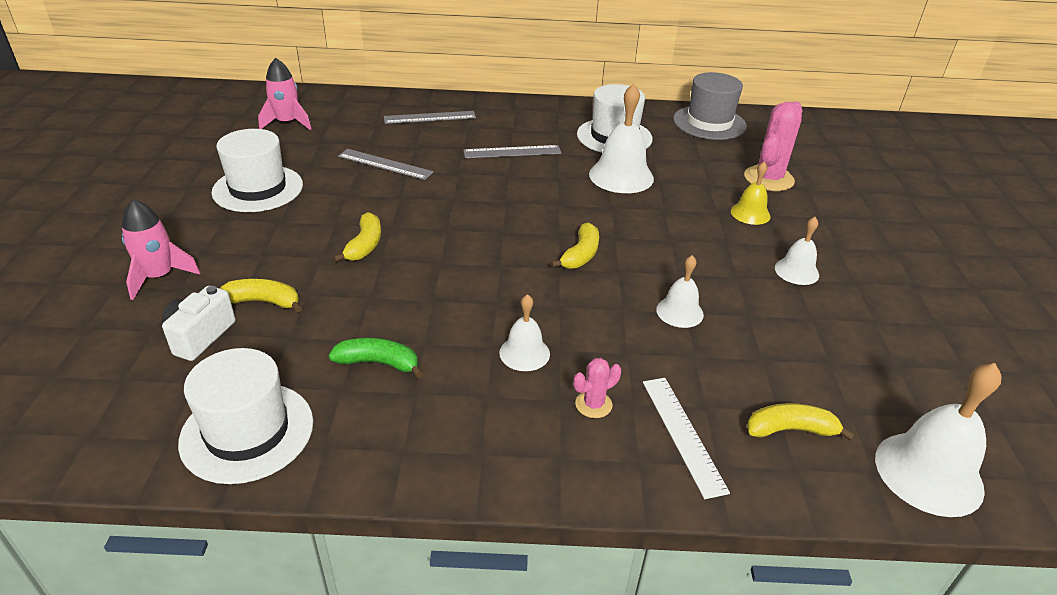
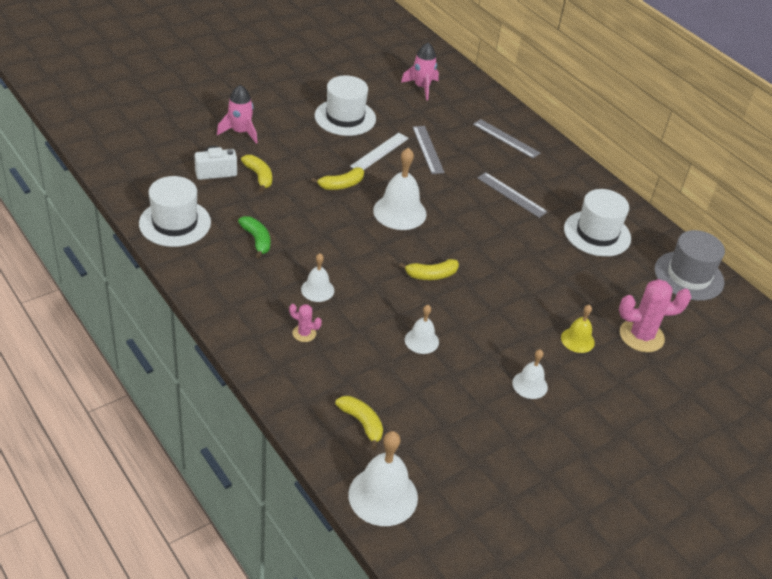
camera: 50 degrees right, 5 degrees up
(621, 176) = (546, 258): white bell -> white bell (399, 212)
(682, 434) = (315, 377): white ruler -> white ruler (379, 152)

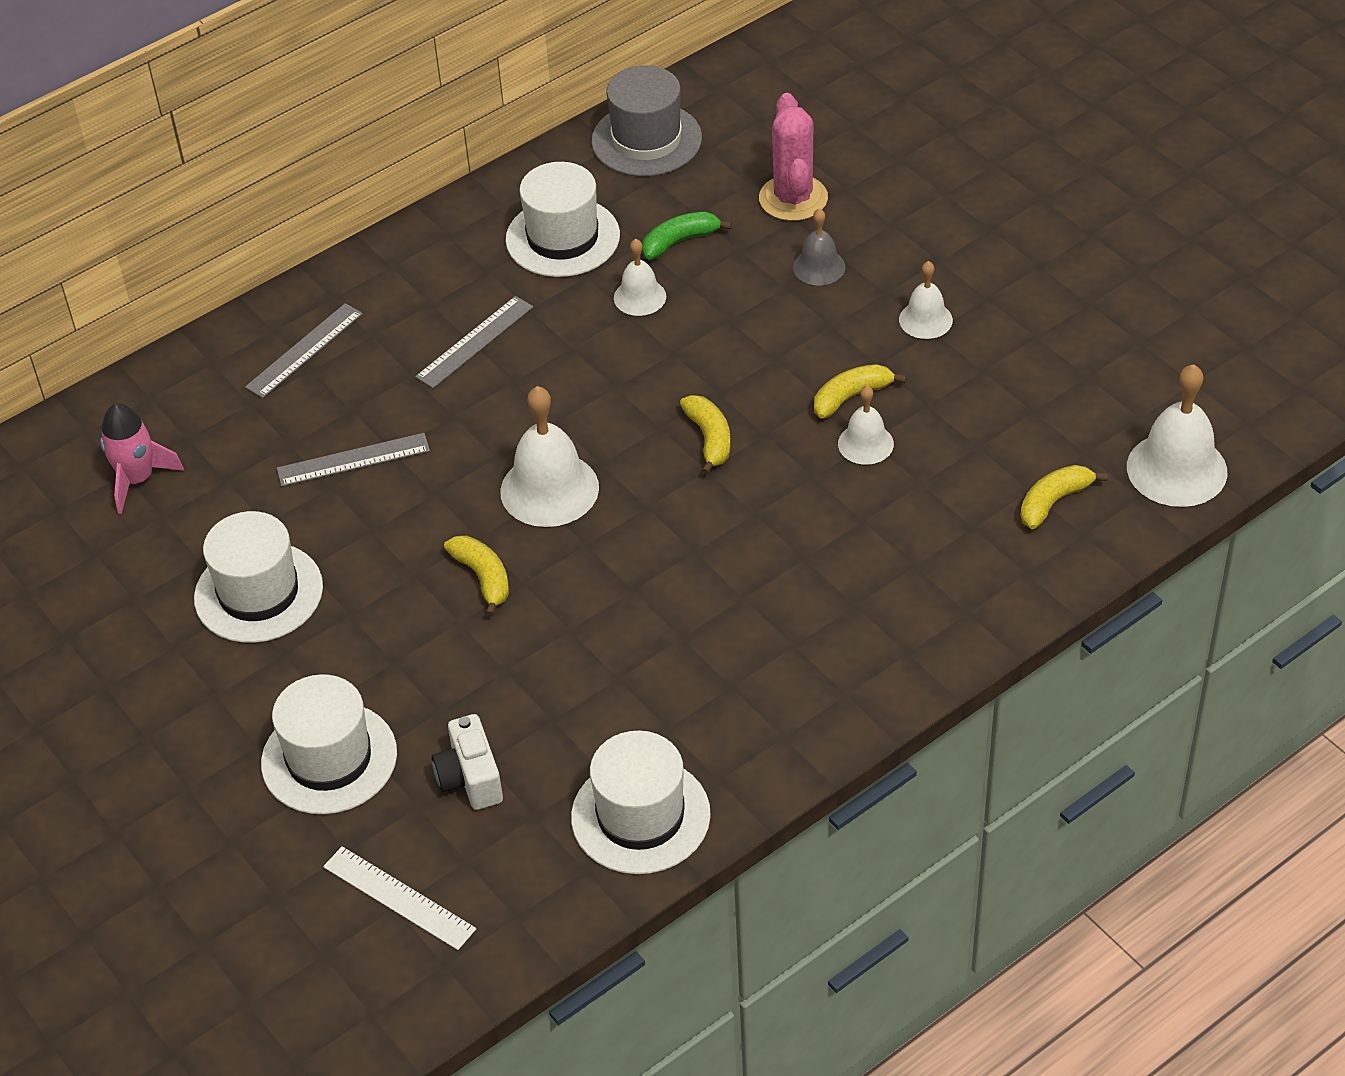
camera: 85 degrees left, 5 degrees up
(240, 132) = (329, 758): pink rocket -> white hat
(257, 240) = (666, 683): green banana -> green banana (680, 241)
(259, 176) = (476, 706): yellow banana -> yellow banana (851, 397)
(304, 333) = (886, 589): pink cactus -> none
(317, 290) = (778, 583): white bell -> white bell (640, 297)
(379, 152) = (371, 530): white ruler -> white ruler (399, 898)
(577, 340) = (819, 267): yellow bell -> grey bell

